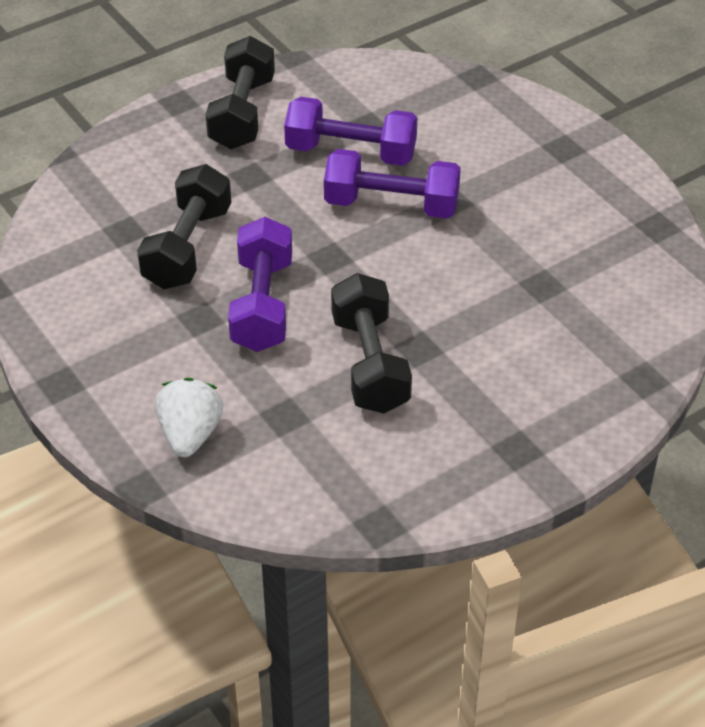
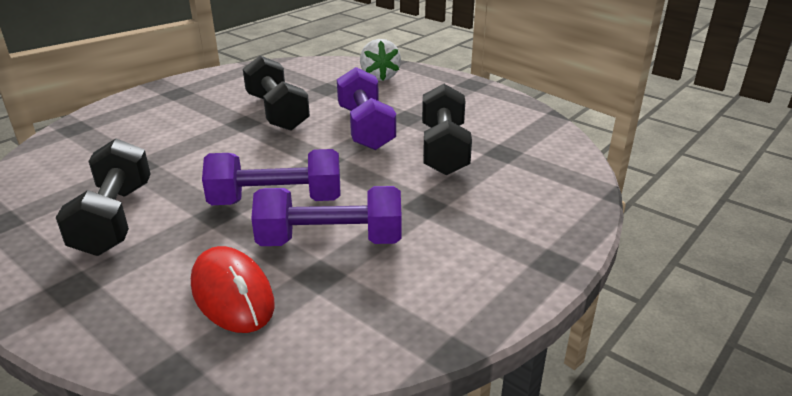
camera: 165 degrees right, 15 degrees down
(242, 113) = (472, 262): black dumbbell -> black dumbbell (114, 218)
(437, 120) = (232, 294): none -> red mouse

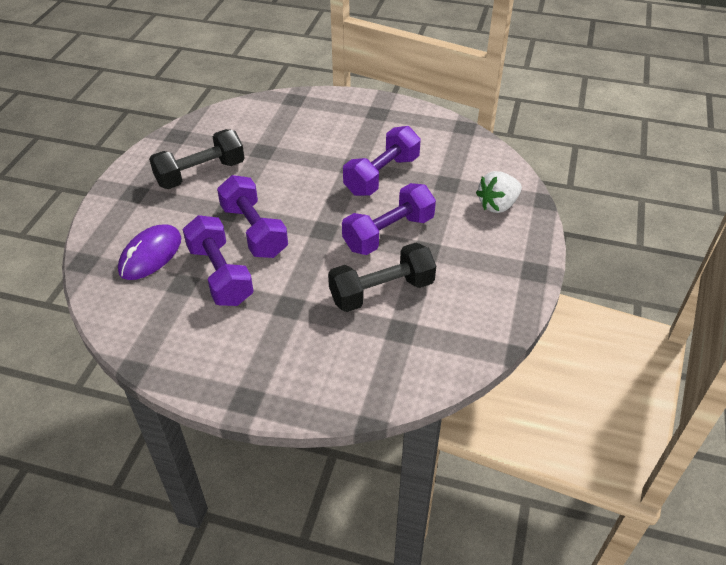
camera: 65 degrees right, 15 degrees up
(232, 294) = (150, 255): red mouse -> purple mouse
(277, 112) = (382, 175): black dumbbell -> purple dumbbell

